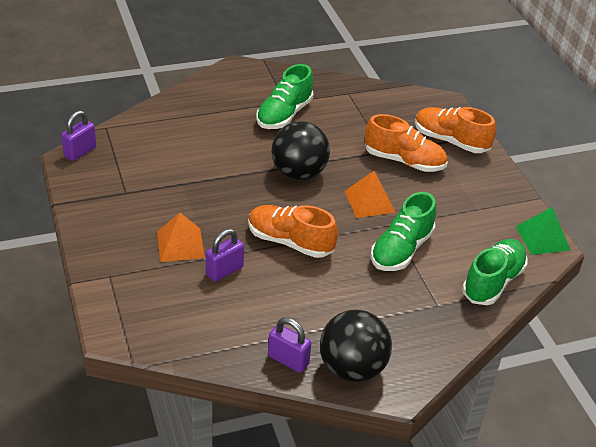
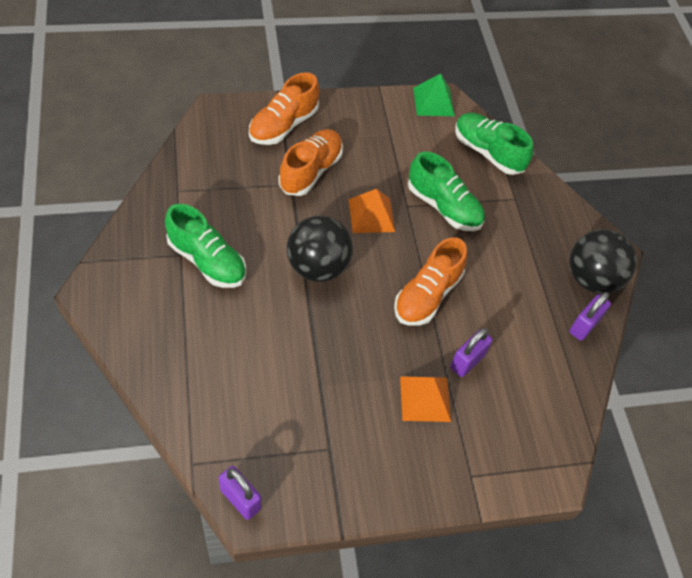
camera: 85 degrees left, 15 degrees up
(224, 271) = (467, 361): purple padlock -> purple padlock turned 75 degrees clockwise

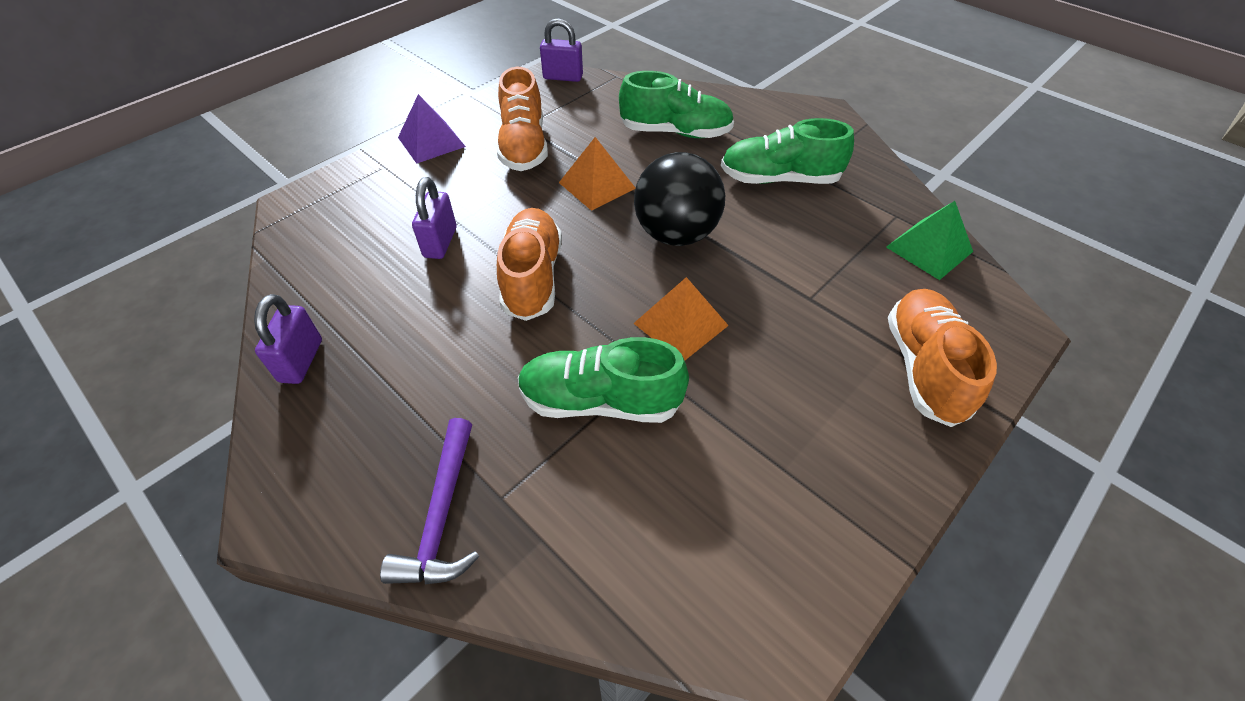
camera: 150 degrees right, 5 degrees down
(310, 171) = (811, 329): orange shoe -> orange shoe (524, 146)
(417, 482) = (431, 142): none -> purple pyramid
(425, 398) = (465, 193): orange pyramid -> orange pyramid (597, 185)
(433, 102) = (795, 614): green pyramid -> green pyramid (929, 249)
(488, 152) = (607, 565): green shoe -> green shoe (675, 132)
(543, 207) = (442, 516): none -> purple hammer
(591, 279) = (308, 437): black ball -> none

